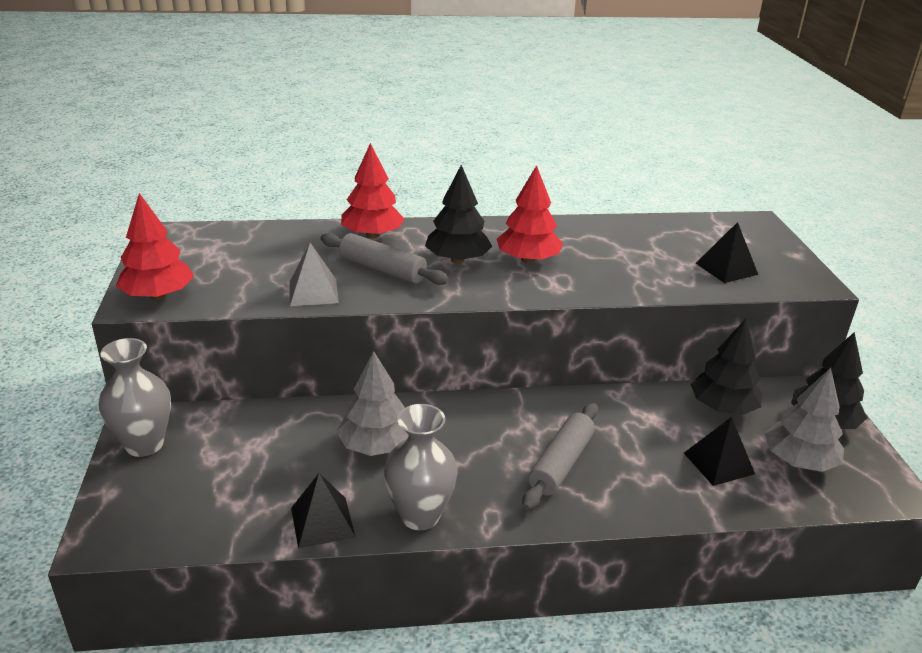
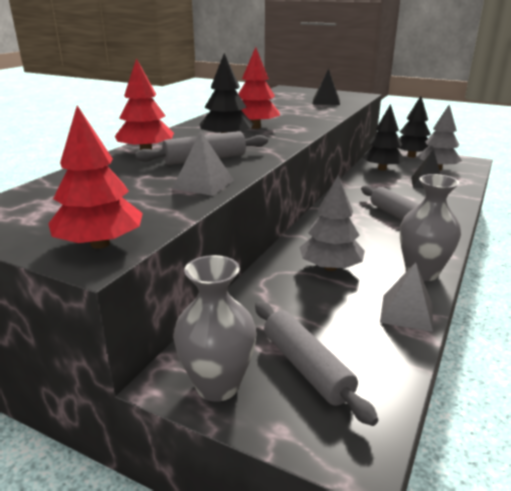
camera: 55 degrees left, 5 degrees down
(192, 482) = (306, 367): none -> grey rolling pin
(322, 522) = (406, 312): black pyramid -> grey pyramid

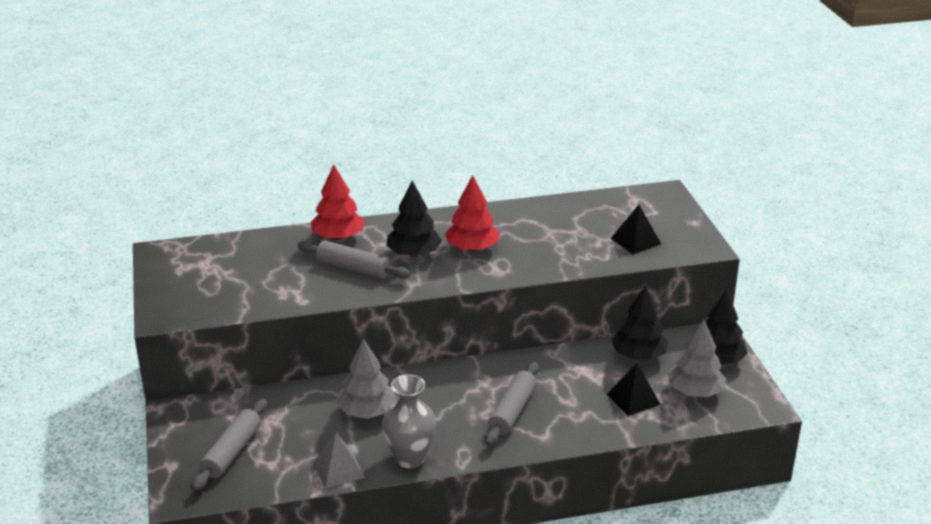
camera: 50 degrees right, 5 degrees up
(100, 244) = (178, 309): red tree -> none
(203, 184) = (302, 294): grey pyramid -> none
(217, 385) = (185, 428): grey vase -> none

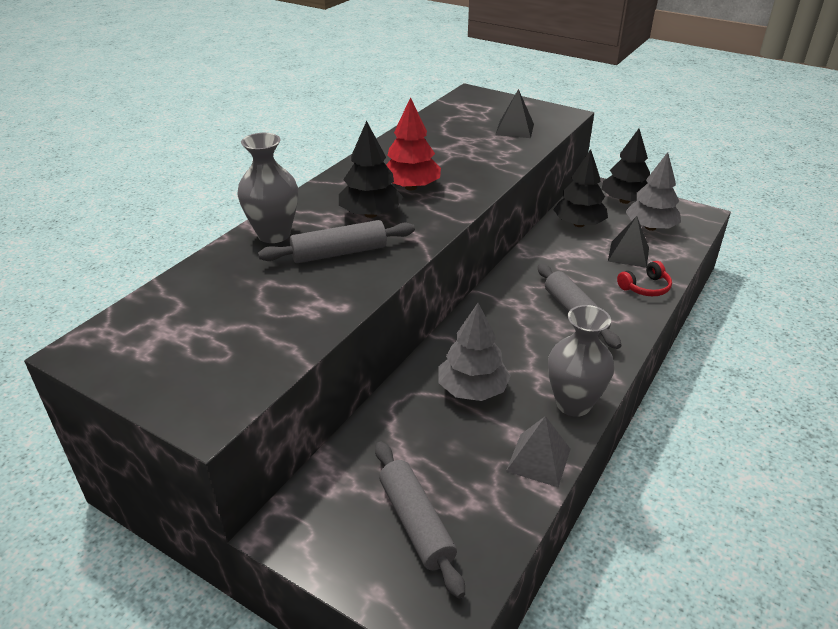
camera: 45 degrees left, 5 degrees up
(338, 237) = (274, 234): red tree -> grey vase
(598, 427) = (645, 287): none -> red headphones

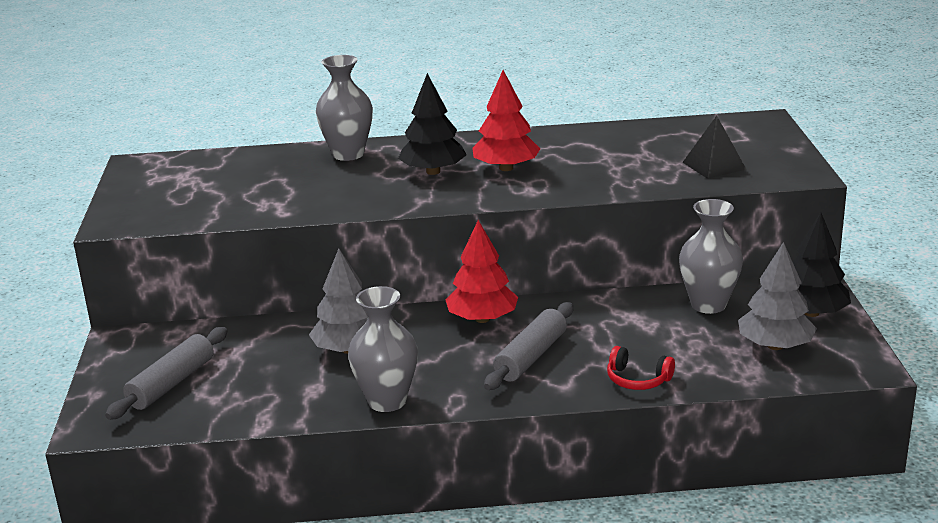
camera: 55 degrees right, 10 degrees down
(339, 253) = (355, 184): grey rolling pin -> none
(498, 309) = (482, 319): none -> red tree
(538, 459) = (294, 409): grey pyramid -> none
(579, 224) = (708, 305): black tree -> grey vase
(628, 254) = (691, 351): black pyramid -> none

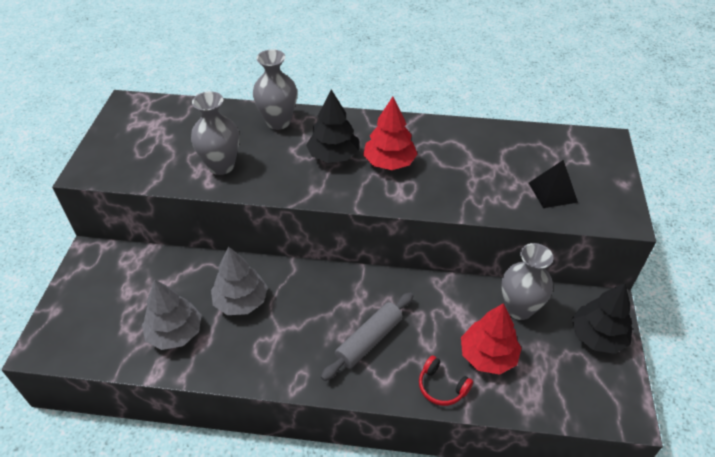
camera: 10 degrees right, 20 degrees up
(171, 383) = (108, 311): grey rolling pin -> none
(387, 401) = (250, 368): grey vase -> grey vase (221, 166)
(482, 319) = (346, 288): red tree -> red tree (488, 356)
(775, 346) = (559, 370): grey tree -> grey tree (175, 333)

